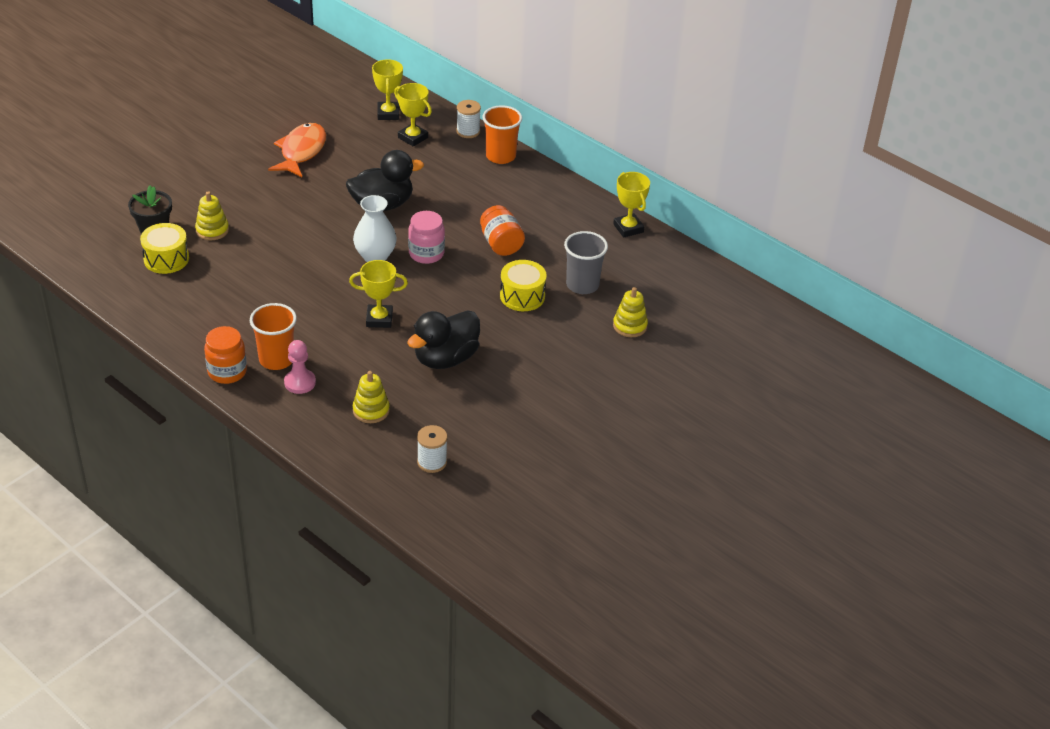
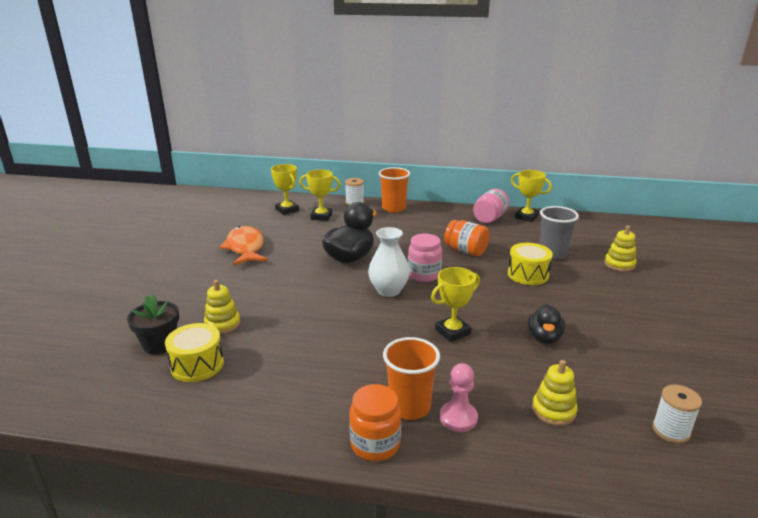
camera: 30 degrees left, 15 degrees down
(445, 358) = (544, 337): black duck -> black duck, size x0.61
(584, 213) = (489, 218): none -> pink jar

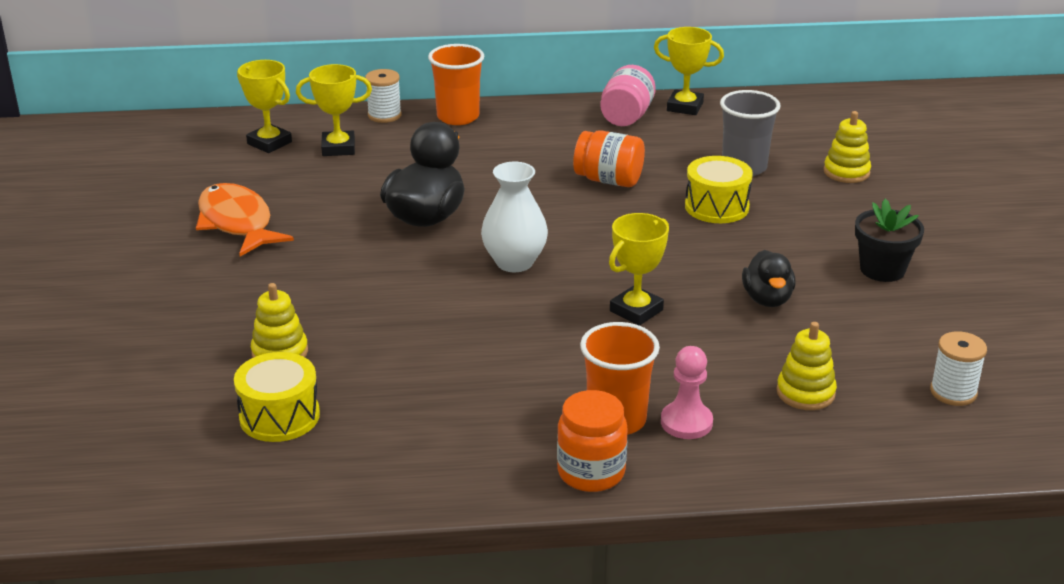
camera: 15 degrees left, 5 degrees up
(159, 344) = (199, 398): black flower pot -> black flower pot (882, 269)
(424, 275) = (558, 229): pink jar -> none

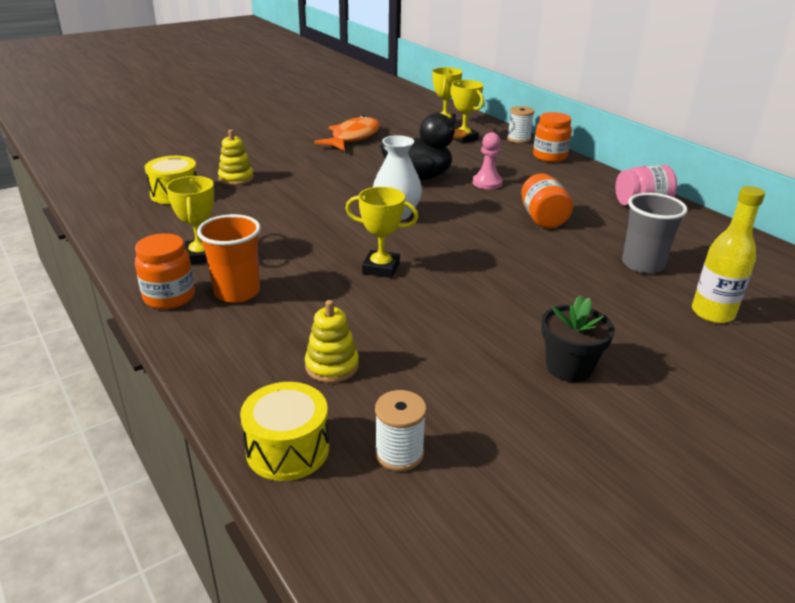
camera: 60 degrees right, 0 degrees up
(458, 117) = (549, 157): orange cup -> orange jar
(685, 107) = (695, 221): yellow trophy -> yellow trophy (201, 256)
(686, 422) = (252, 320): pink pawn -> pink pawn (487, 183)
(716, 207) = (564, 266): yellow drum -> yellow drum (287, 449)
(767, 299) = (454, 318): black duck -> none
(846, 172) = (712, 313): yellow stacking toy -> yellow bottle

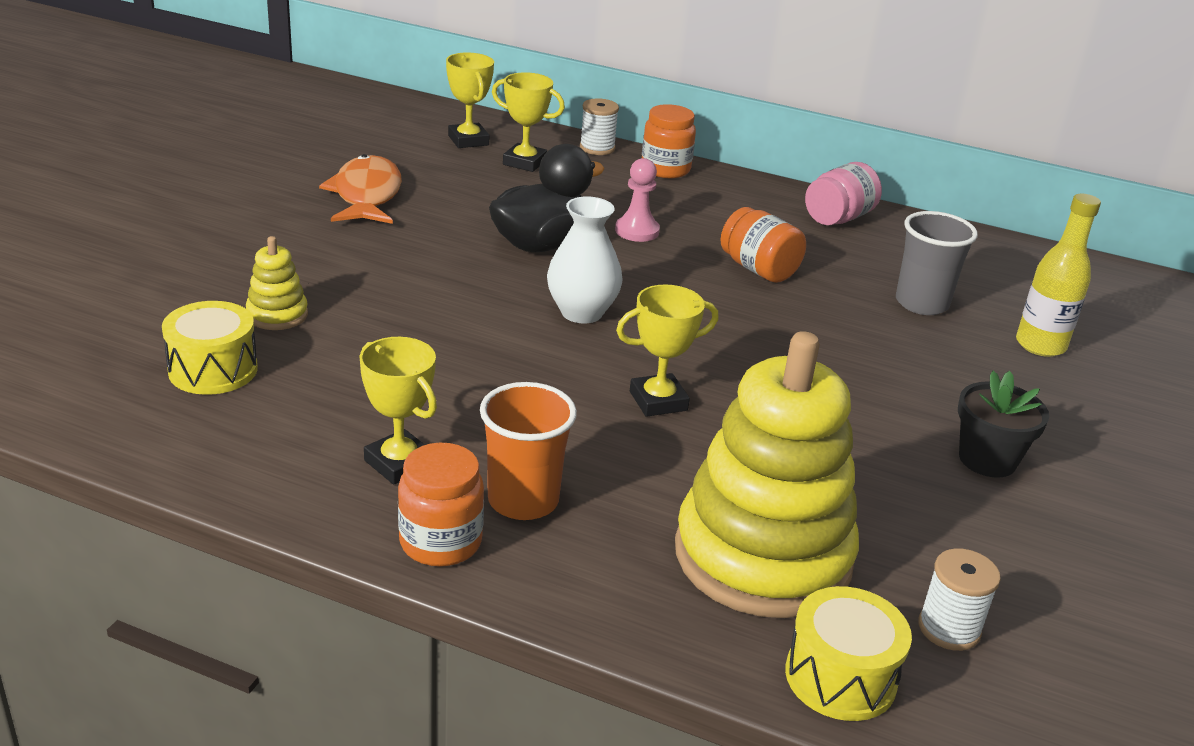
camera: 35 degrees left, 0 degrees up
(332, 366) = (762, 556): yellow stacking toy -> yellow stacking toy, size x2.39

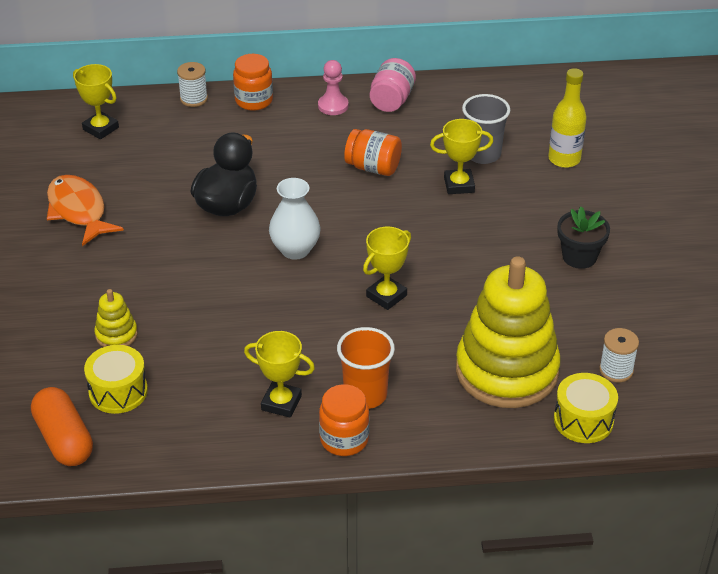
camera: 25 degrees left, 10 degrees up
(93, 392) = (64, 439): none -> orange capsule
(524, 162) = (156, 134): yellow trophy -> yellow trophy (459, 185)
(637, 231) = (277, 166): pink pawn -> pink pawn (333, 106)

